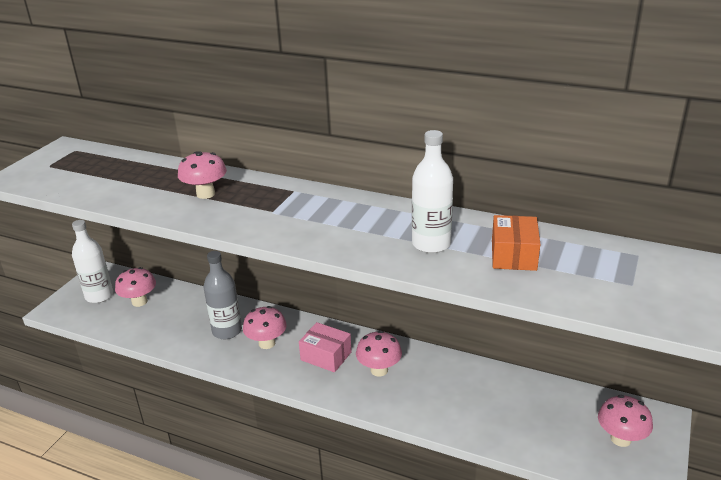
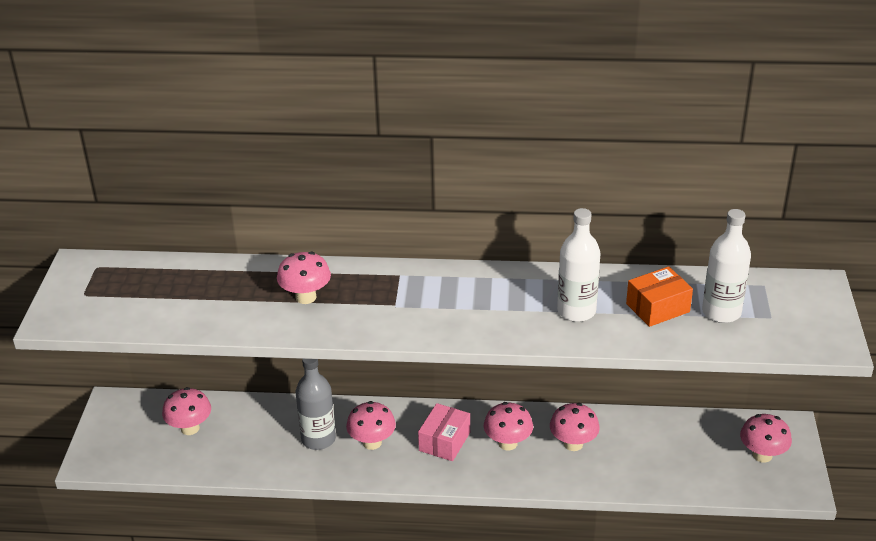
camera: 20 degrees left, 5 degrees up
(99, 296) = (134, 432): white bottle -> white bottle (721, 312)
(326, 356) = (444, 441): pink box -> pink box turned 75 degrees counterclockwise
(437, 384) = (573, 444): none -> pink mushroom
(513, 255) = (657, 308): orange box -> orange box turned 75 degrees clockwise

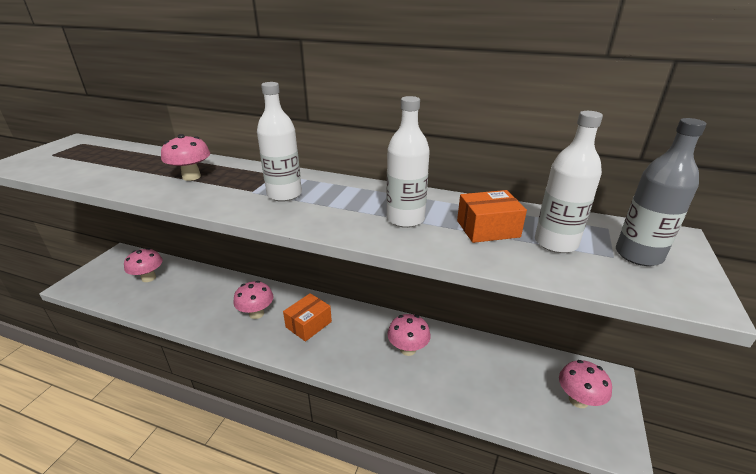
camera: 15 degrees right, 5 degrees down
(318, 439) = (222, 303): grey bottle -> grey bottle (638, 255)
(433, 303) = (284, 194): none -> white bottle
(444, 441) = (308, 324): pink box -> orange box
(508, 443) = (355, 337): pink mushroom -> none

